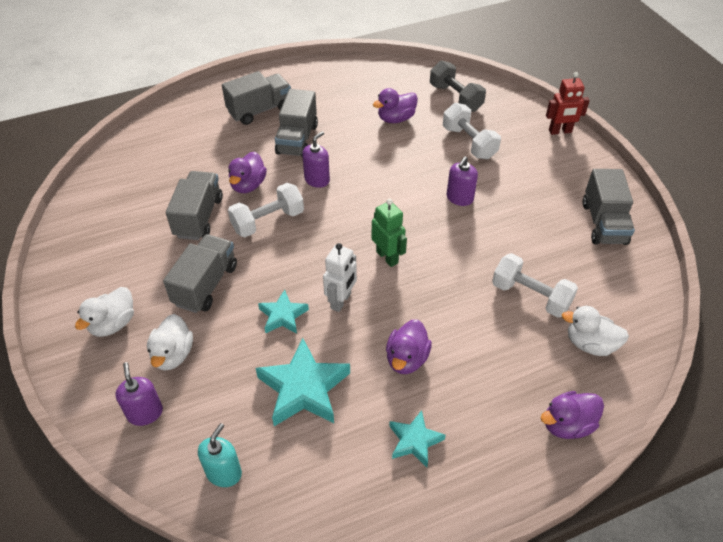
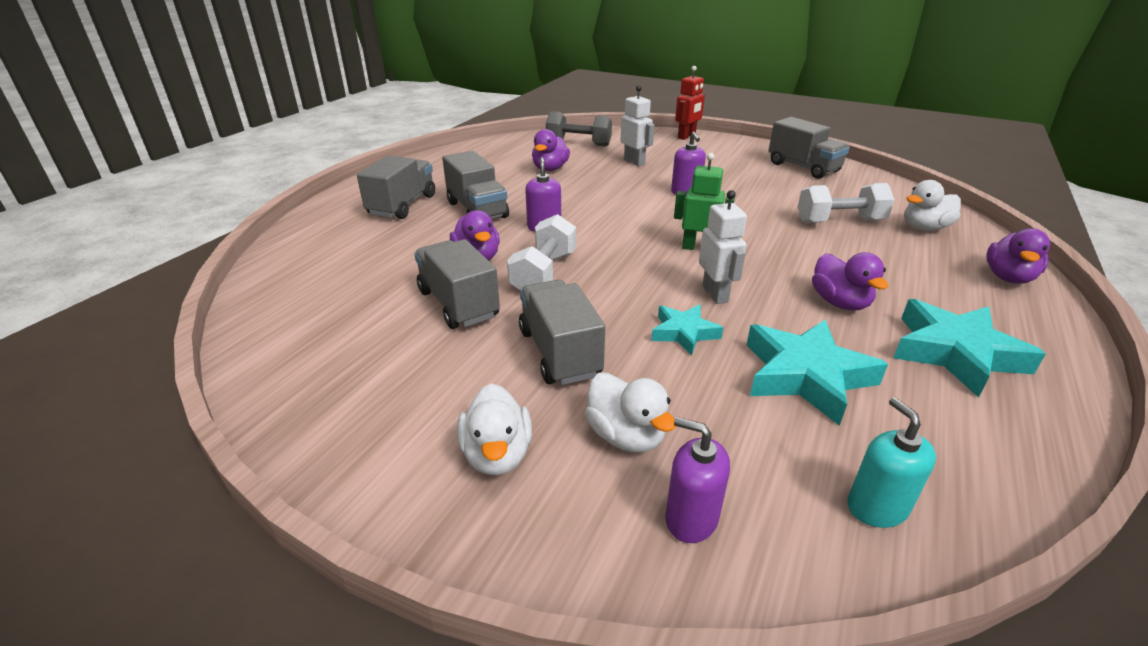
camera: 40 degrees left, 15 degrees down
(414, 441) = (956, 353): turquoise star -> turquoise star, size x1.74
(469, 143) = (634, 162): white dumbbell -> white robot

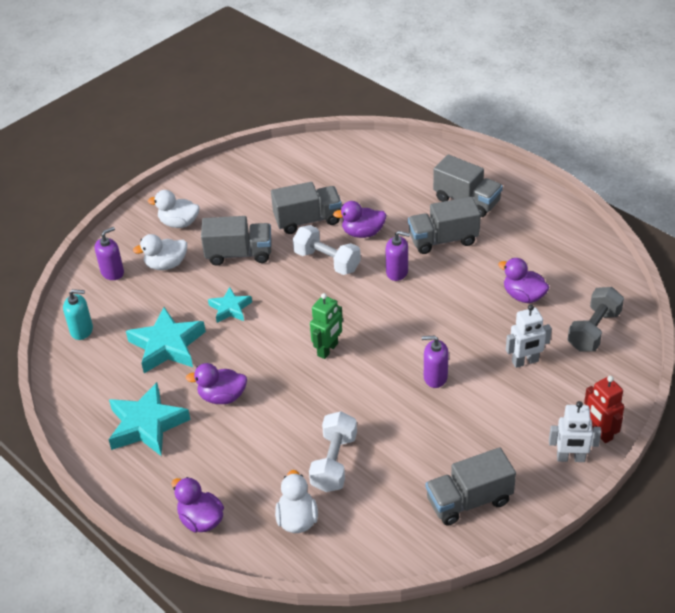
camera: 110 degrees right, 10 degrees up
(715, 294) = (263, 337): white robot -> white robot (570, 458)

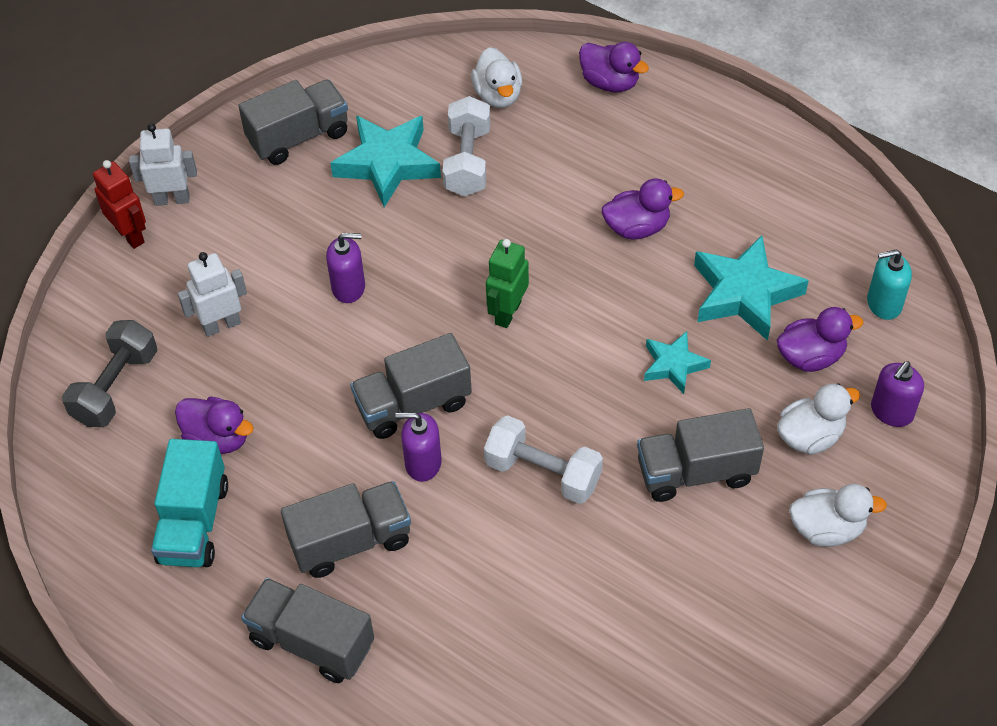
camera: 170 degrees right, 10 degrees up
(146, 425) = (722, 180): turquoise star -> turquoise star (388, 164)
(308, 220) = (597, 561): grey truck -> grey truck (413, 404)
(362, 233) = (493, 542): purple duck -> purple duck (810, 357)
(535, 256) = (194, 523): none -> turquoise truck

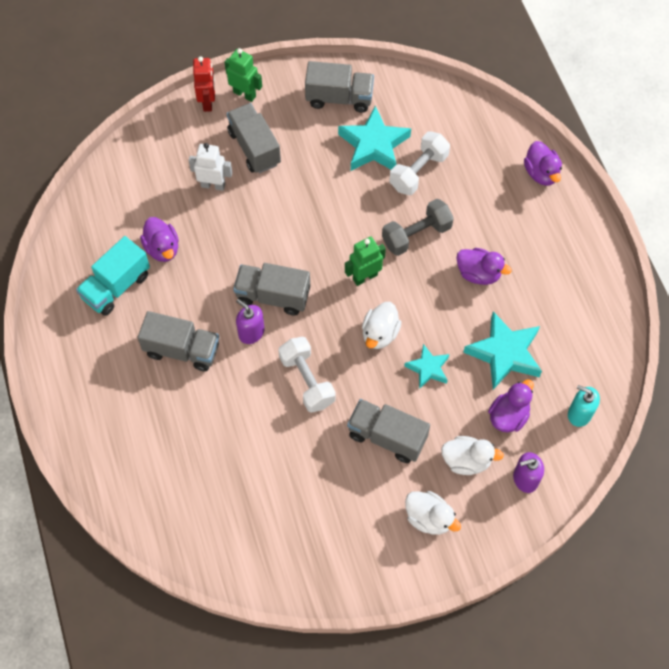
camera: 35 degrees right, 10 degrees up
(116, 387) = (136, 186): grey dumbbell -> grey dumbbell (416, 235)
(172, 199) = (244, 94): white robot -> green robot
(311, 642) = (122, 389): grey truck -> grey truck (254, 148)
(348, 287) = (294, 206): purple soap dispenser -> none
(498, 95) = (470, 141): white duck -> white duck (380, 334)
(810, 357) = (508, 416): purple duck -> purple duck turned 75 degrees counterclockwise

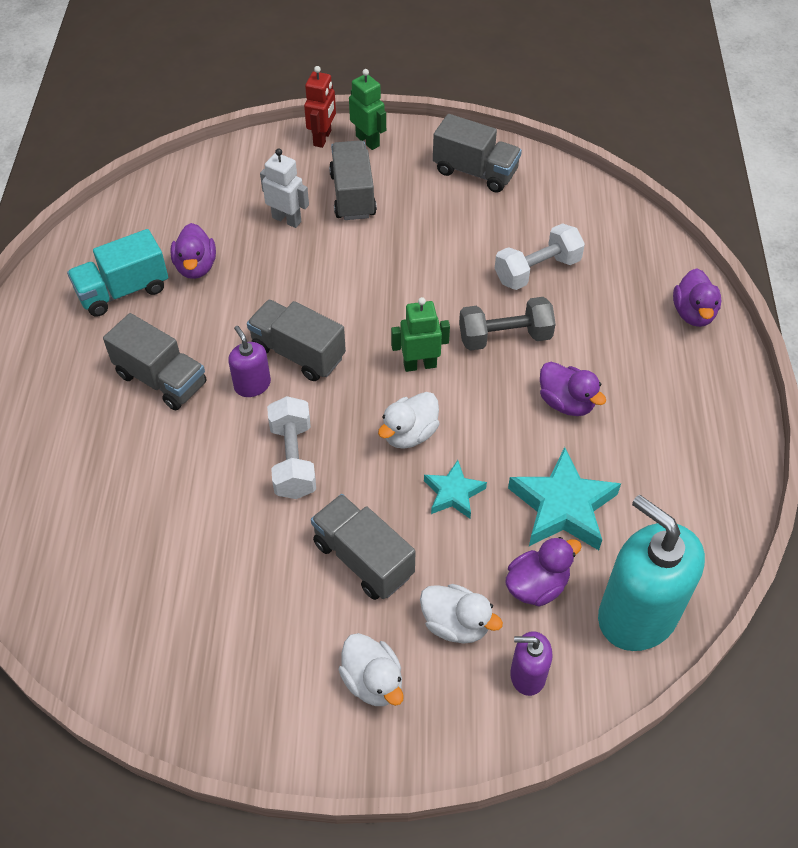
camera: 20 degrees right, 10 degrees down
(374, 145) = (494, 229): turquoise star -> none
(579, 414) = (637, 615): turquoise soap dispenser -> turquoise soap dispenser, size x2.10

